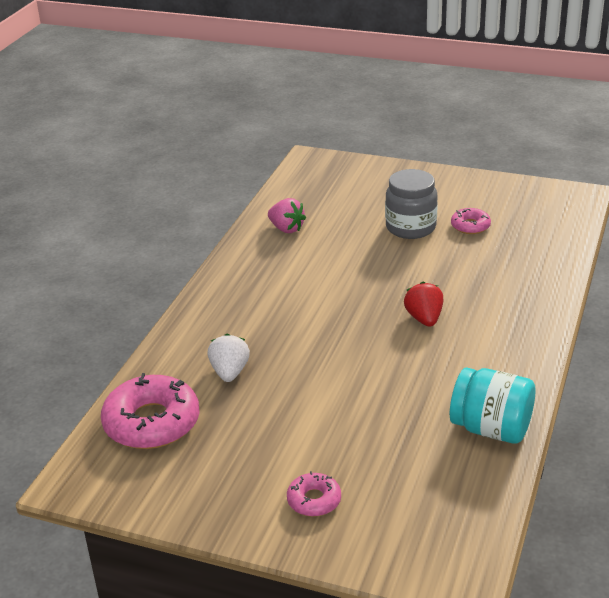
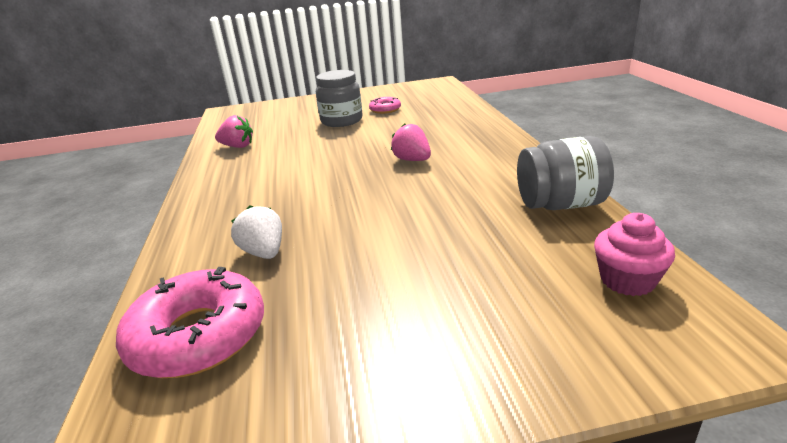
camera: 30 degrees left, 5 degrees down
(314, 500) = (478, 332): pink donut -> none
(424, 319) = (412, 160): red strawberry -> pink strawberry
(452, 514) = (627, 280): none -> pink cupcake
(491, 429) = (560, 204): turquoise jar -> grey jar

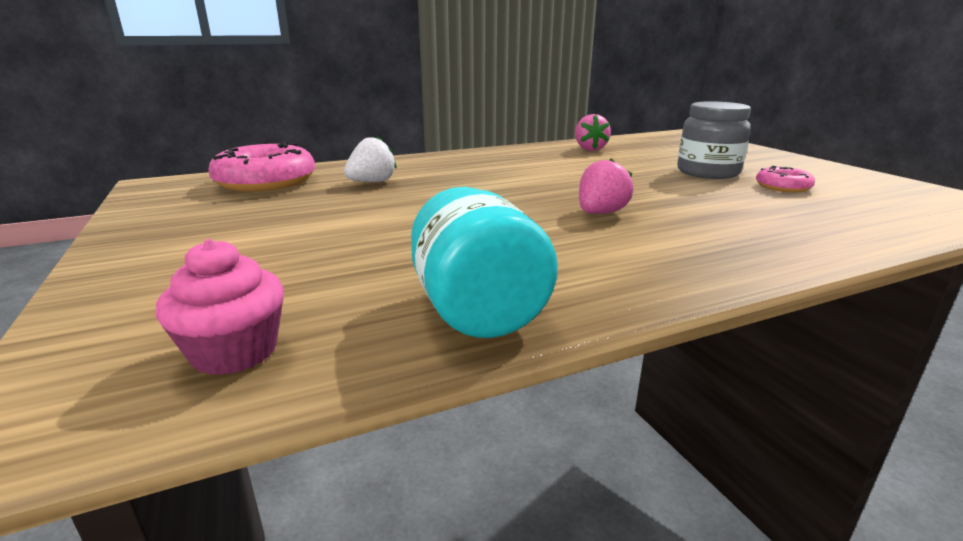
camera: 75 degrees right, 5 degrees down
(560, 204) = (477, 310): grey jar -> turquoise jar

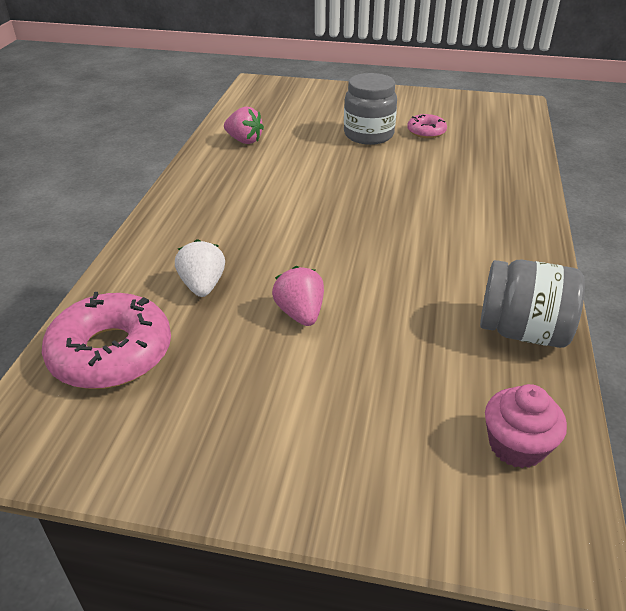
camera: 55 degrees left, 15 degrees up
(477, 310) = (523, 331): turquoise jar -> grey jar
(600, 213) = (408, 217): pink strawberry -> pink strawberry (300, 313)

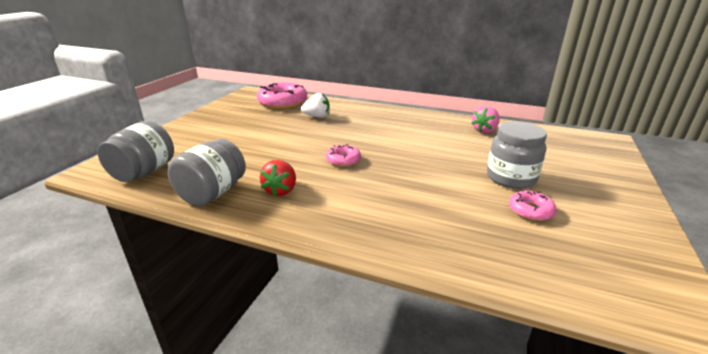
camera: 100 degrees right, 10 degrees down
(300, 313) = (280, 135): pink strawberry -> none
(372, 236) = (343, 160): none -> pink donut
(478, 273) = (281, 190): none -> red strawberry
(516, 446) = (144, 172): pink cupcake -> grey jar

